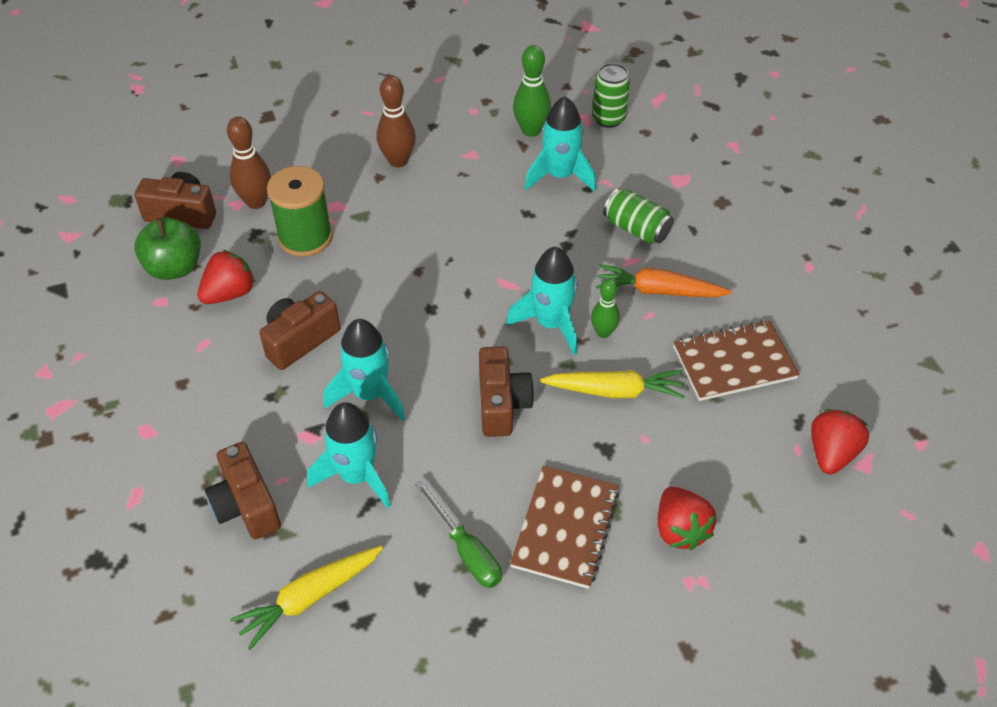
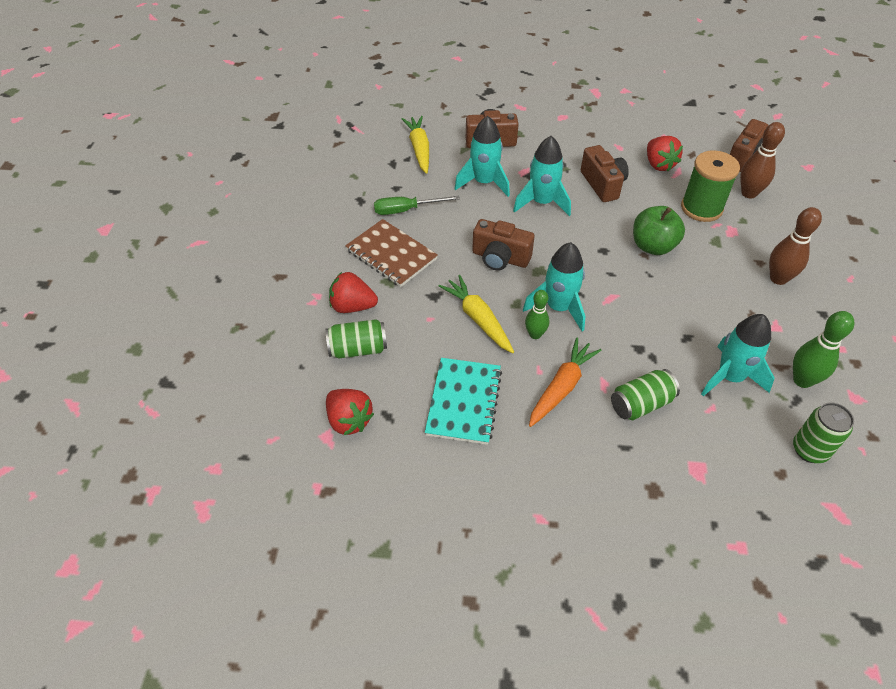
camera: 115 degrees right, 0 degrees up
(174, 268) = (692, 147): green apple -> green apple (653, 246)
(614, 391) = (478, 319): yellow carrot -> yellow carrot turned 120 degrees clockwise
(734, 363) = (463, 402): brown notebook -> turquoise notebook
(738, 491) = (358, 349): none -> green can

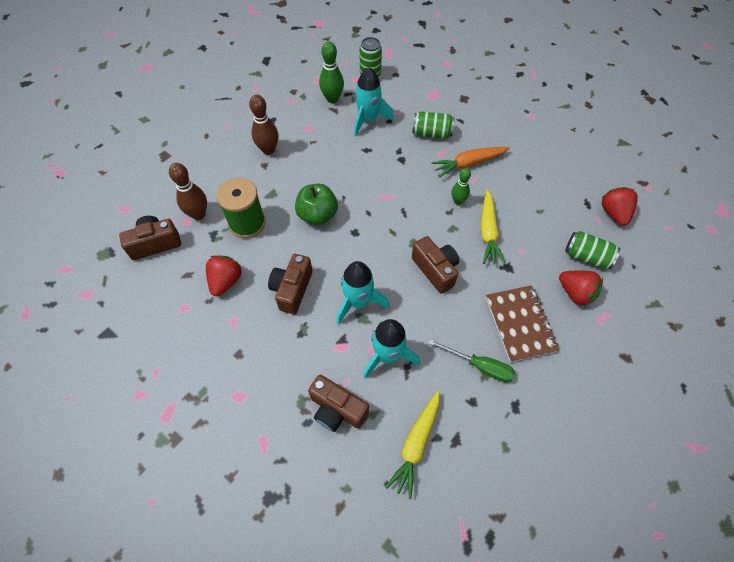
camera: 145 degrees left, 10 degrees up
(463, 402) = (534, 186): turquoise notebook -> none
(558, 308) = (427, 209): turquoise rocket -> none

